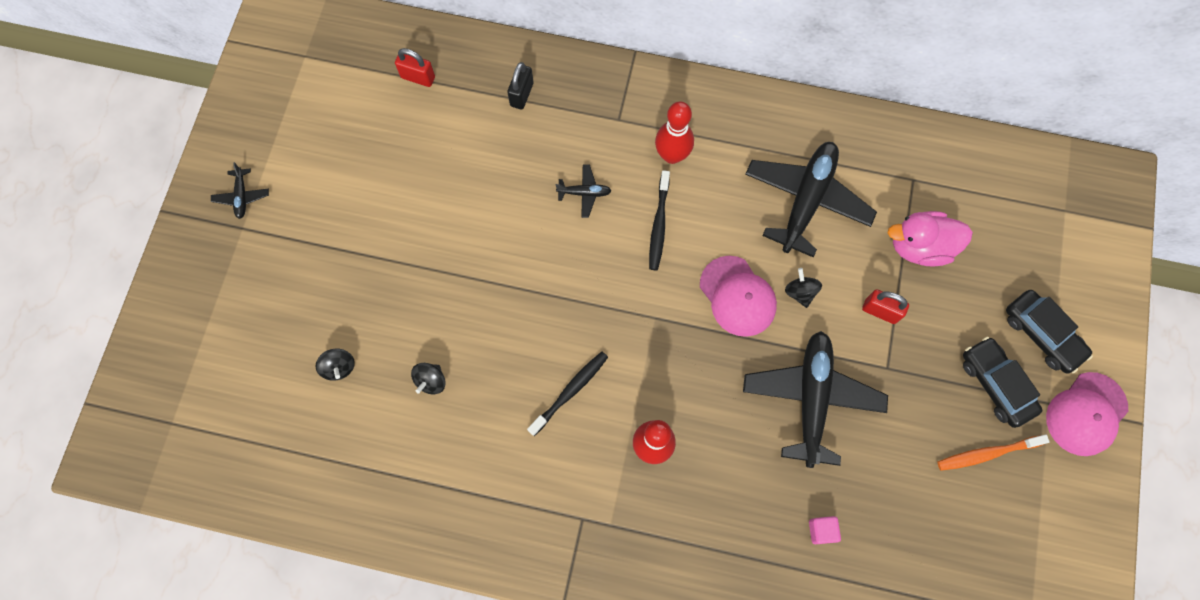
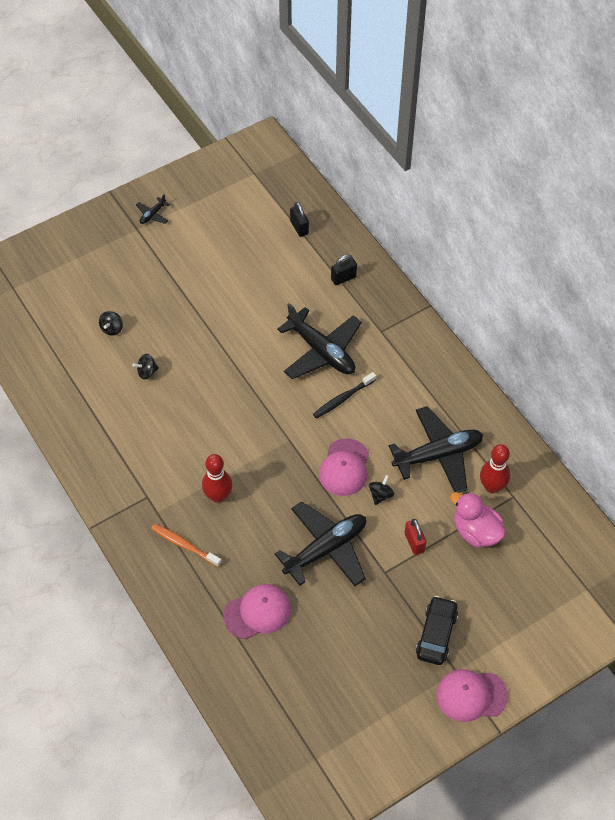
camera: 45 degrees right, 15 degrees down
(418, 77) = (299, 228): red padlock -> black padlock
(570, 391) = (207, 435): black toothbrush -> none
(584, 193) = (321, 351): black plane -> black plane, size x2.32
(672, 155) = (389, 372): red bowling pin -> red bowling pin (492, 486)
(821, 530) = (257, 612): pink cube -> pink cap
(987, 453) = (390, 661): orange toothbrush -> orange toothbrush (184, 545)
(1042, 334) = (494, 635): black car -> none

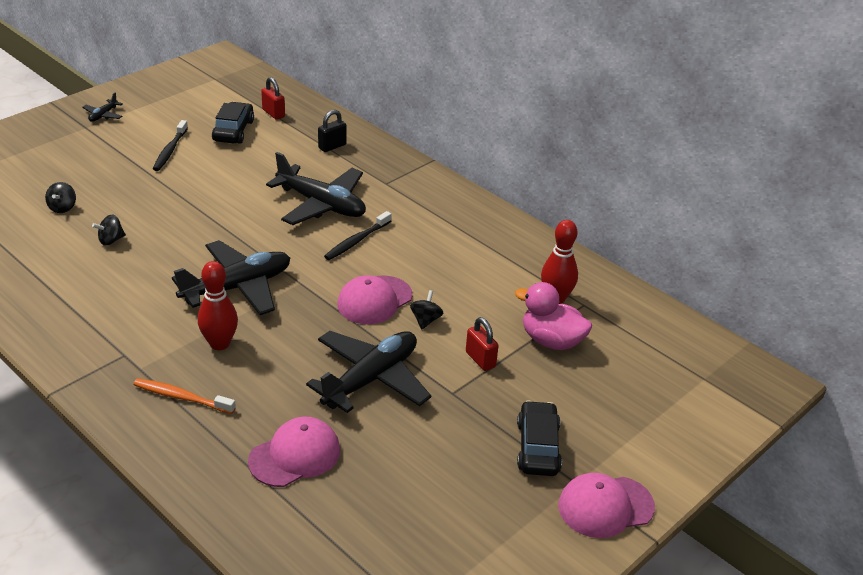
camera: 15 degrees left, 20 degrees down
(204, 268) = (170, 151): none -> black toothbrush
(261, 248) = (233, 131): none -> black car
(299, 228) = (273, 113): black padlock -> red padlock
(344, 467) = (374, 300): pink cap -> pink cap turned 45 degrees clockwise
(438, 455) = (483, 277): black plane -> black plane (237, 287)

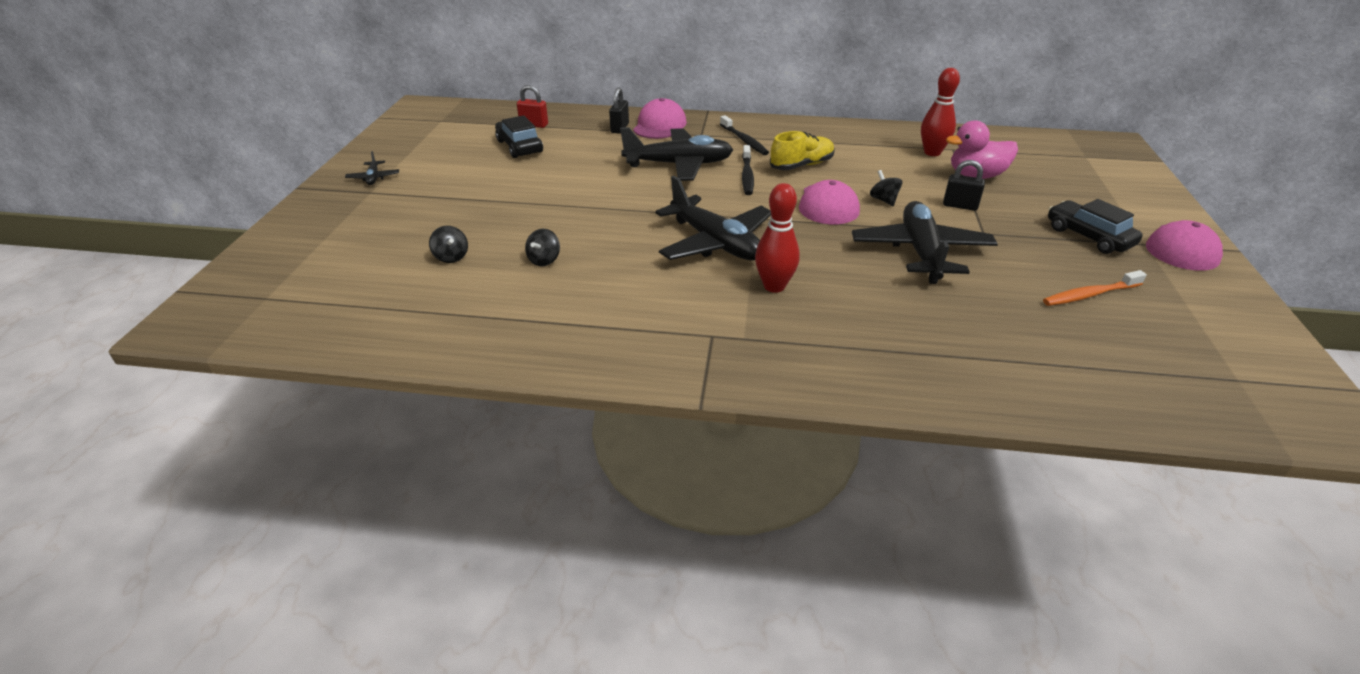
camera: 35 degrees left, 0 degrees up
(170, 151) = (485, 178): black toothbrush -> black toothbrush (744, 140)
(181, 397) = (817, 339): orange toothbrush -> orange toothbrush (1089, 295)
(237, 287) = (715, 243): black plane -> black plane turned 120 degrees clockwise
(295, 455) = (971, 329): pink cap -> pink cap (659, 125)
(416, 253) = (801, 165): none -> yellow shoe
(480, 359) = (960, 206): red padlock -> black padlock

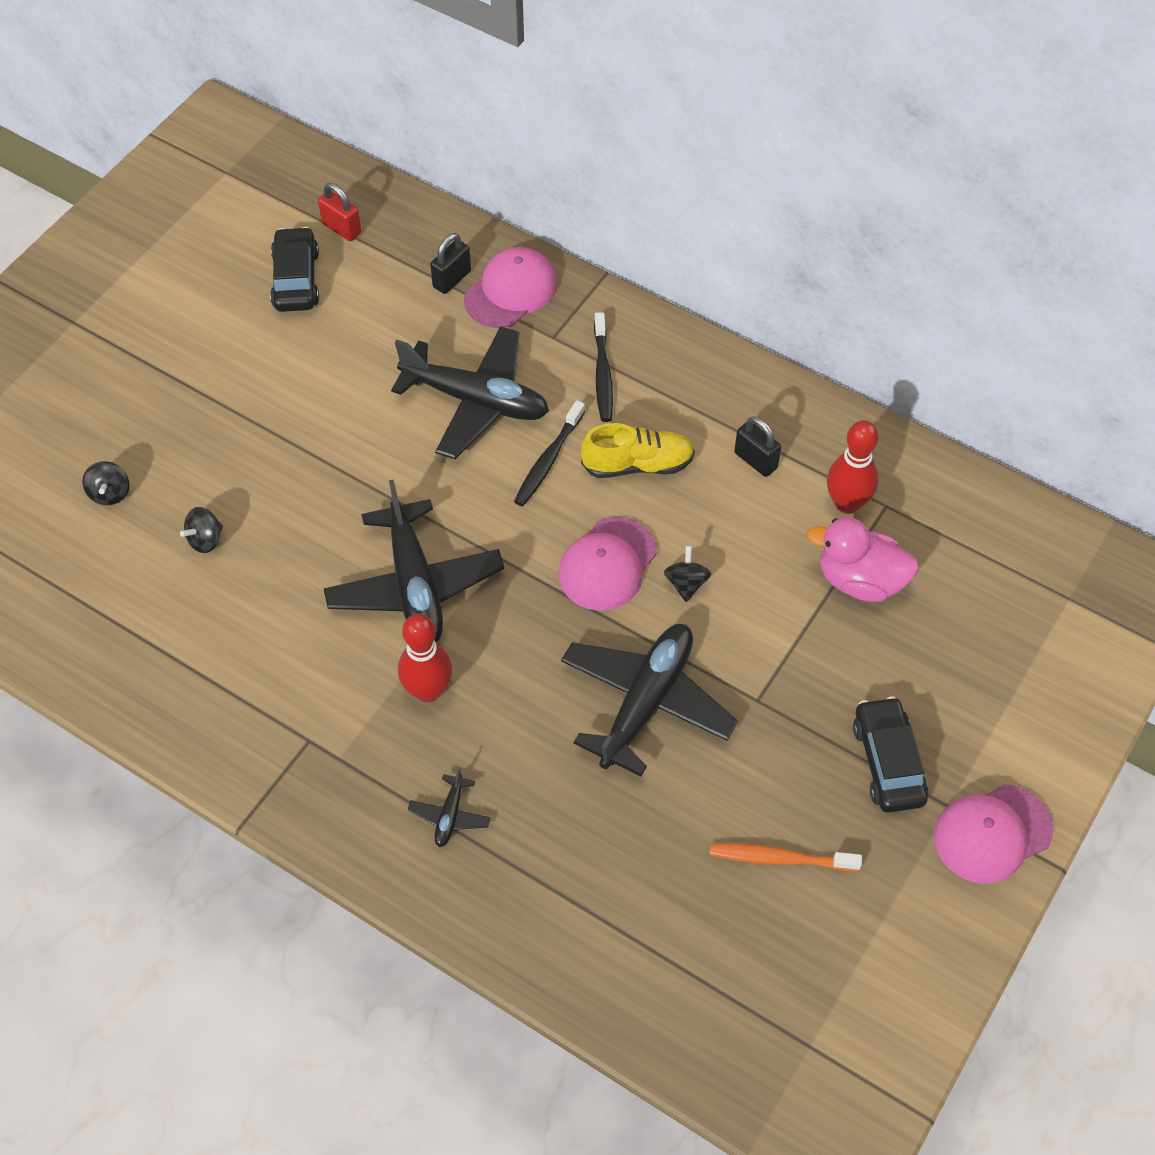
camera: 25 degrees right, 20 degrees up
(373, 178) = (89, 290): black plane -> black plane (450, 815)
(960, 206) = (777, 635): black padlock -> black padlock (755, 460)

